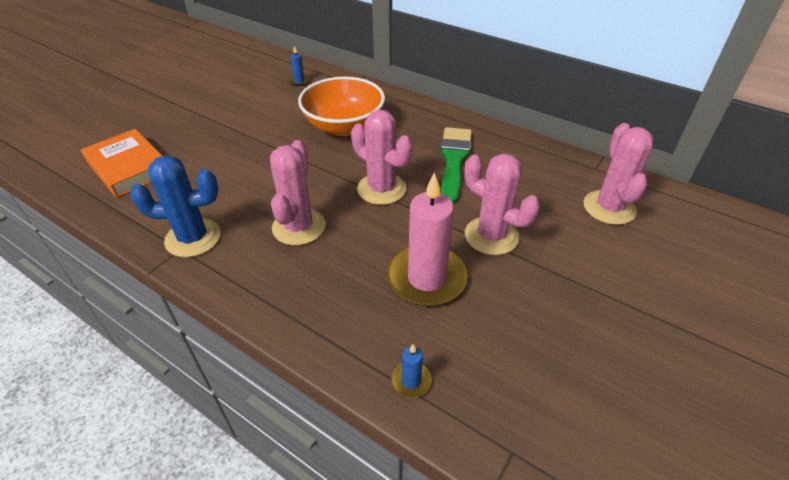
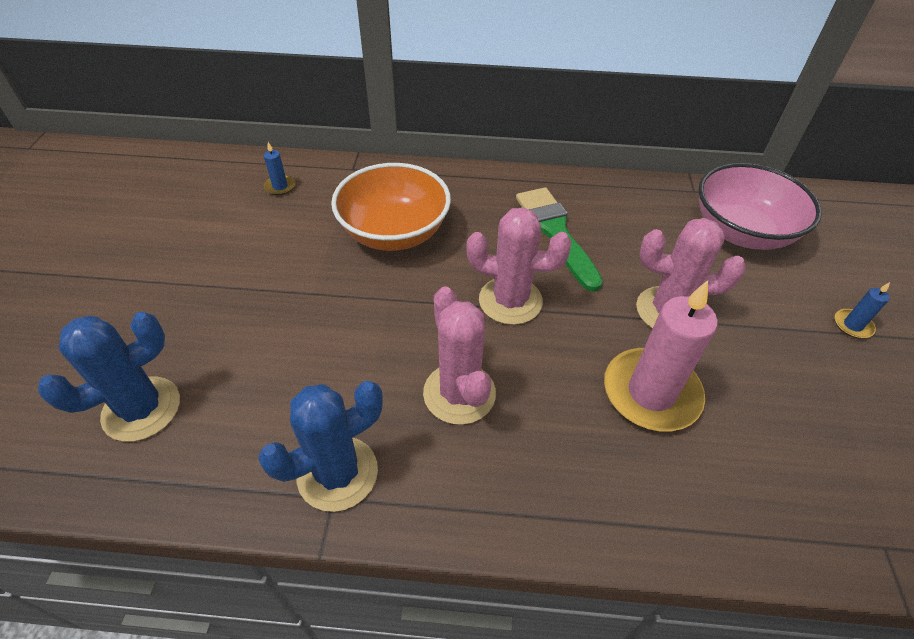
camera: 30 degrees left, 5 degrees up
(129, 167) = (141, 409): orange book -> blue cactus
(411, 381) = (740, 525): blue candle -> blue candle (852, 325)
(609, 208) = (741, 232): pink cactus -> pink bowl

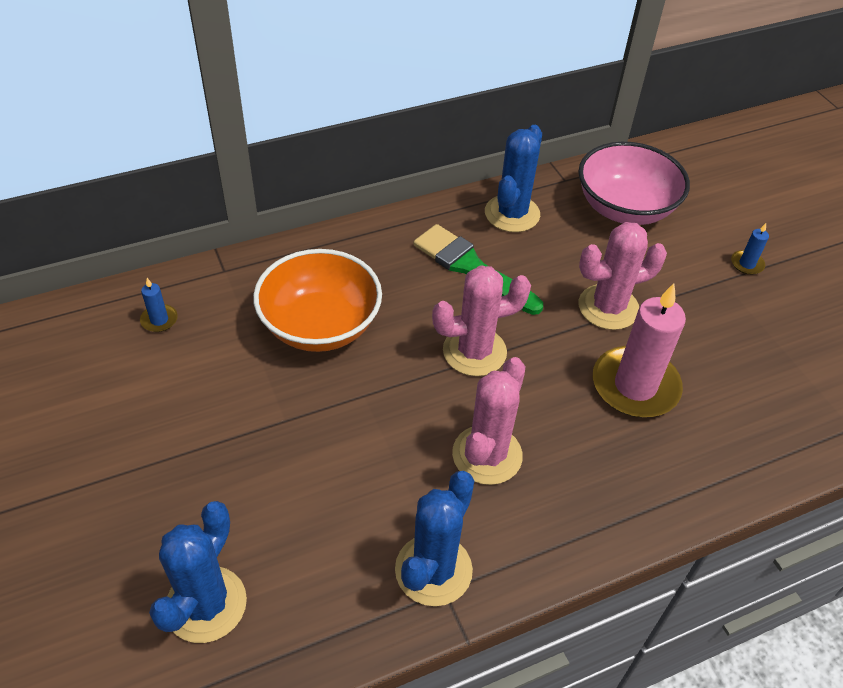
camera: 30 degrees left, 0 degrees up
(459, 393) = (487, 455): pink cactus -> pink cactus turned 75 degrees clockwise
(623, 202) = (512, 214): none -> blue cactus

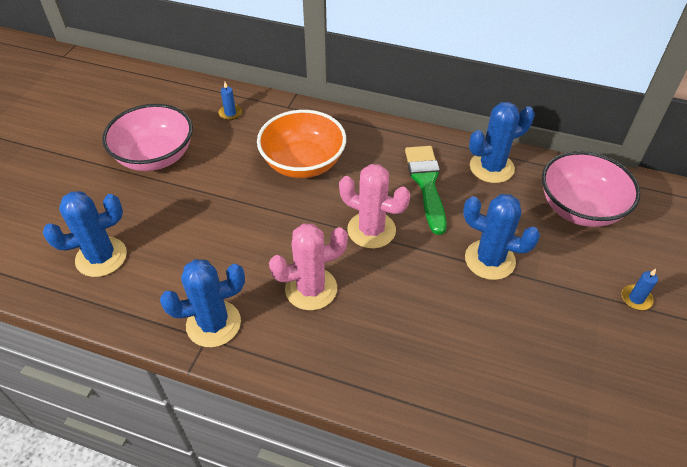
camera: 45 degrees right, 0 degrees up
(123, 434) = (155, 157): none -> pink bowl
(608, 307) = (489, 260): pink cactus -> blue cactus
(635, 386) = (450, 316): pink candle -> none

